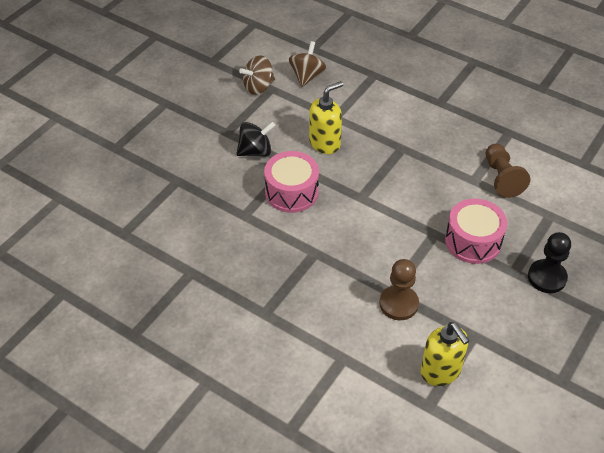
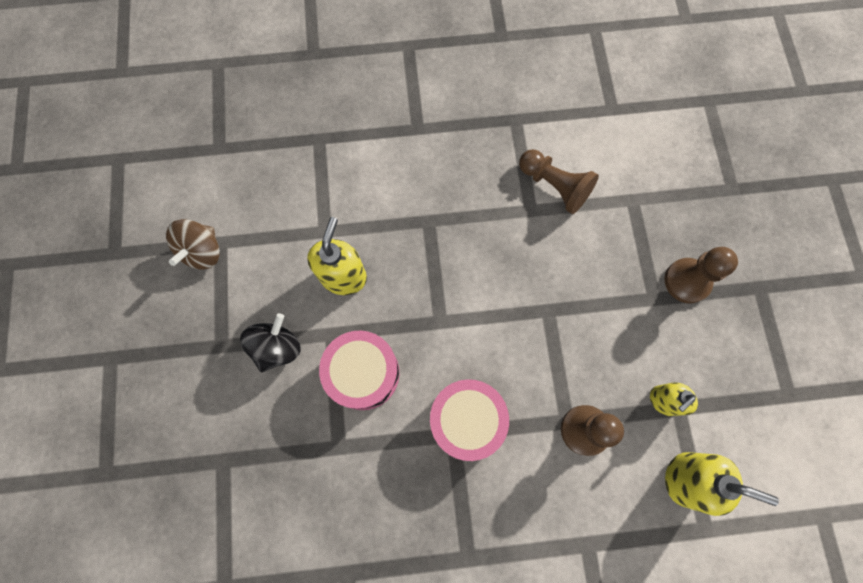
camera: 40 degrees left, 25 degrees up
(307, 76) = (246, 195): brown spinning top -> none
(466, 324) = (663, 401): none -> yellow soap dispenser
(473, 241) = (590, 291): pink drum -> pink drum (466, 420)
(547, 277) = (687, 281): black pawn -> brown pawn

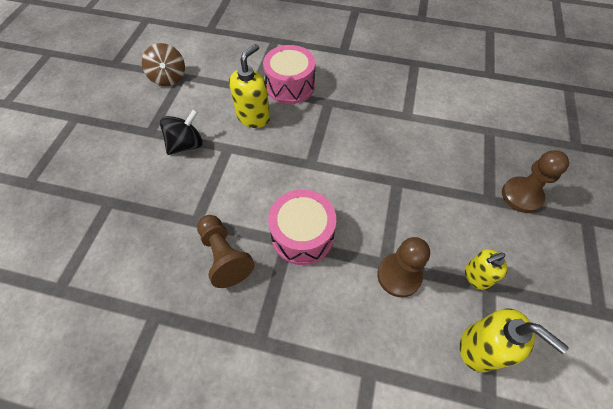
camera: 20 degrees right, 15 degrees down
(203, 251) = (169, 77): brown spinning top -> brown spinning top turned 60 degrees counterclockwise
(363, 373) = (238, 179): pink drum -> pink drum (290, 86)
(554, 186) = (430, 106): brown pawn -> brown pawn (224, 256)

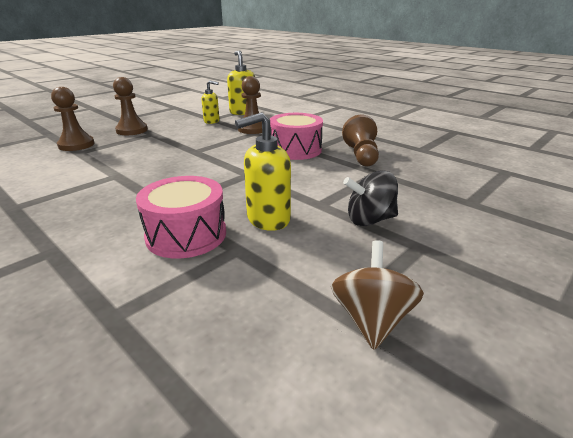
camera: 150 degrees left, 30 degrees down
(515, 140) = (76, 145): none -> brown pawn

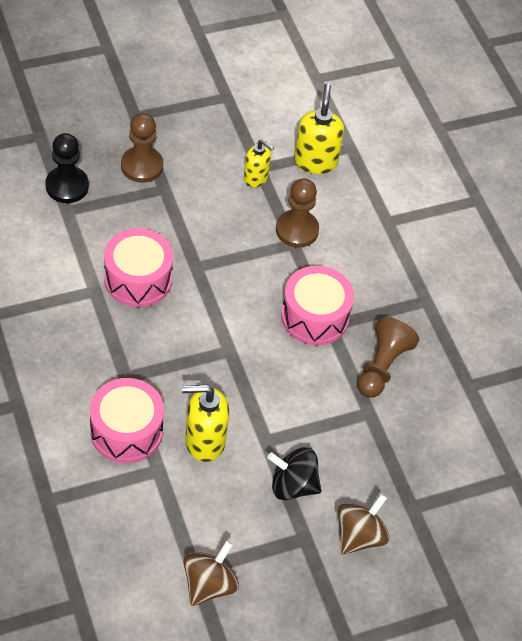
camera: 20 degrees right, 25 degrees up
(76, 145) = (67, 186): brown pawn -> black pawn
(152, 164) = (138, 279): none -> pink drum
(459, 229) = (359, 536): none -> brown spinning top

